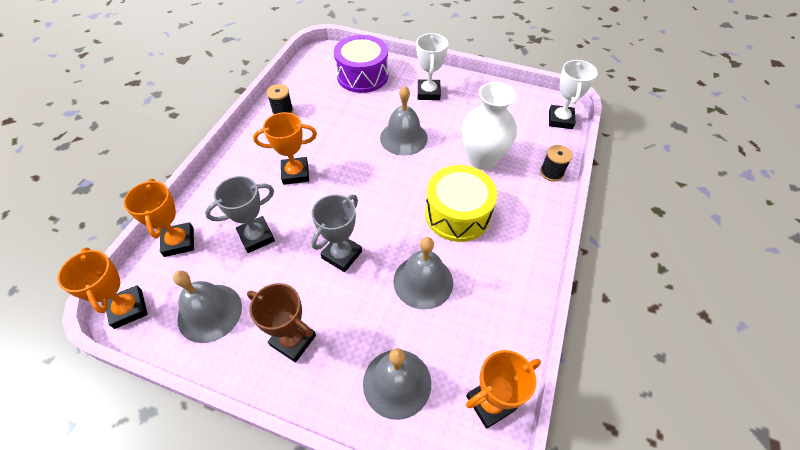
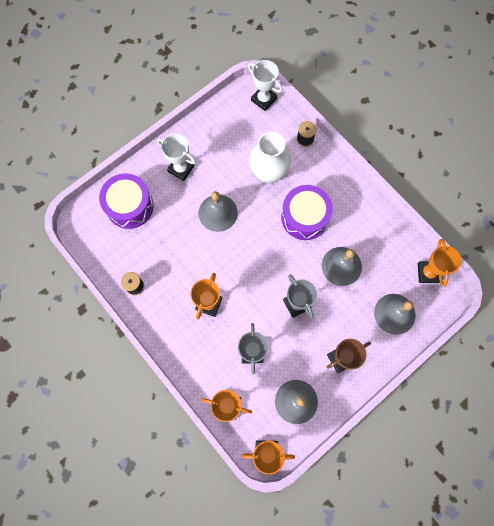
camera: 60 degrees left, 20 degrees up
(457, 214) = (304, 217): yellow drum -> purple drum

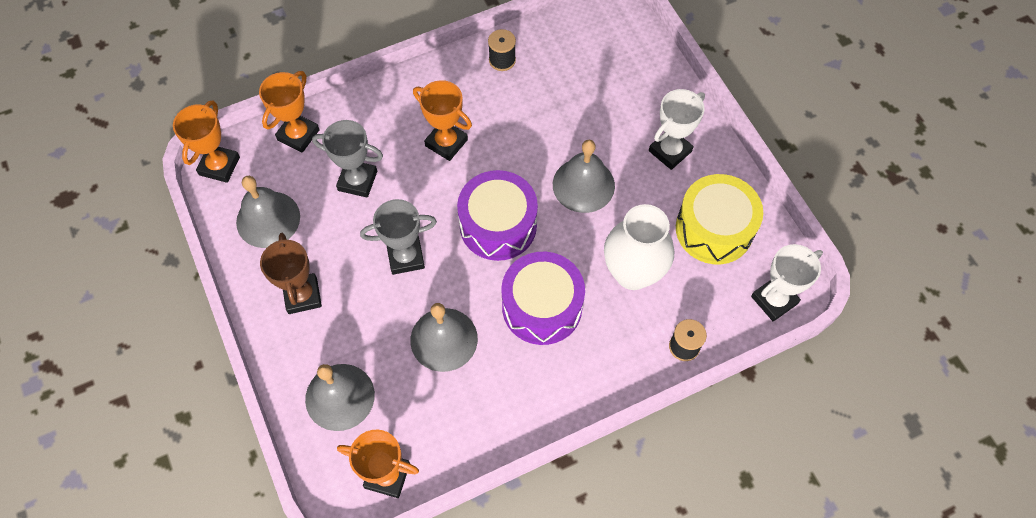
camera: 105 degrees right, 10 degrees down
(129, 206) = (624, 75): purple drum -> purple drum (498, 225)
(228, 136) = (714, 229): none -> yellow drum

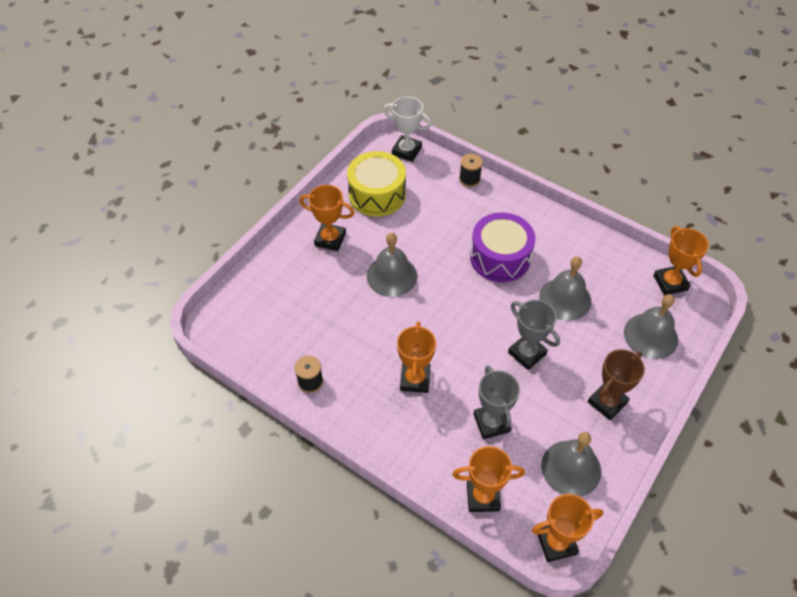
camera: 120 degrees left, 10 degrees down
(498, 225) = (460, 310): purple drum -> none
(633, 273) = (439, 222): white vase -> none
(670, 151) = (330, 239): white trophy -> orange trophy

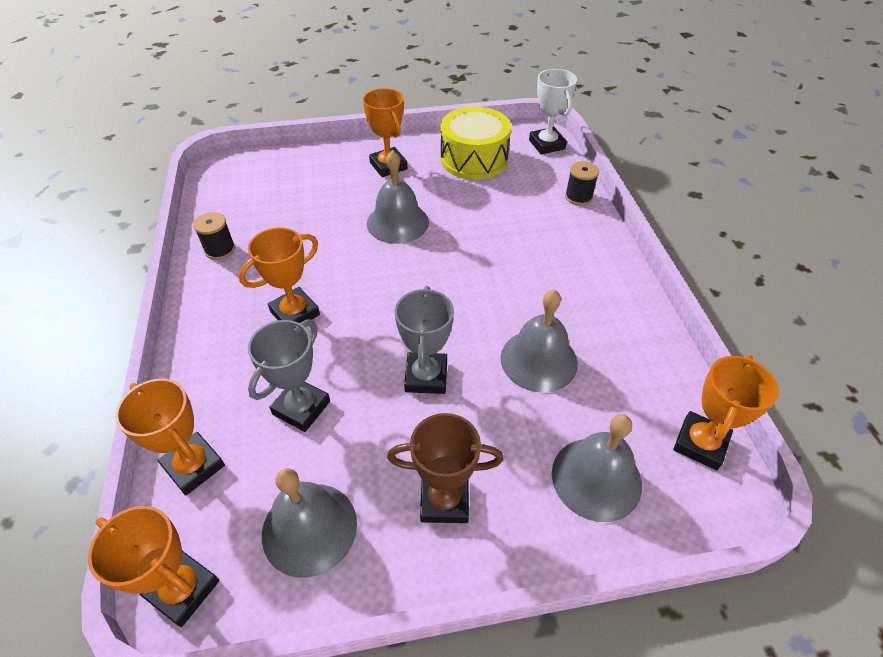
camera: 45 degrees right, 5 degrees down
(500, 257) = (519, 276): purple drum -> none

